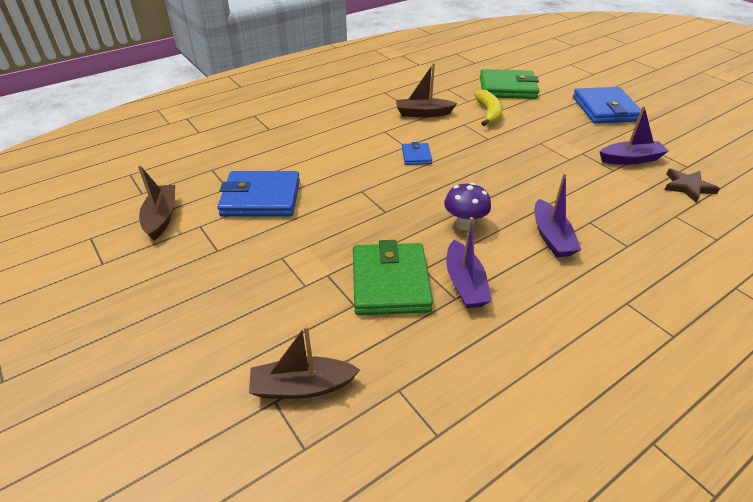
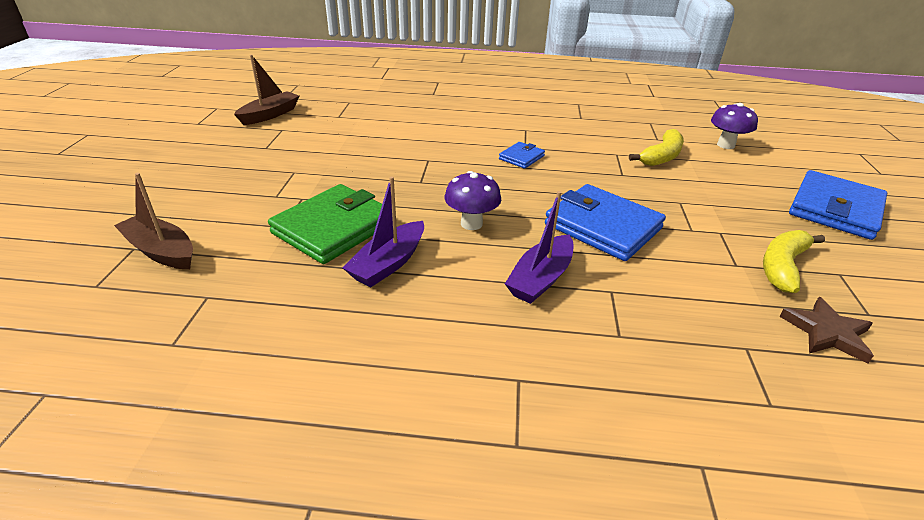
camera: 40 degrees right, 5 degrees down
(261, 198) = (348, 131): blue wallet -> blue wallet (603, 226)
(423, 113) = (588, 131): brown boat -> none
(507, 88) = (725, 145): green wallet -> purple mushroom
(630, 159) = (782, 266): purple boat -> yellow banana

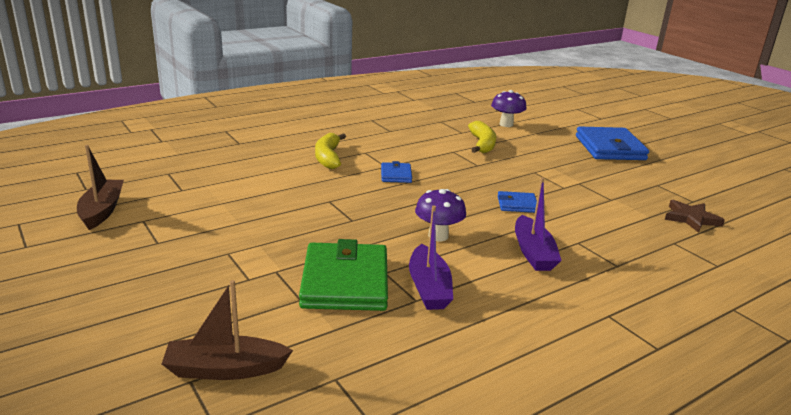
camera: 40 degrees left, 10 degrees down
(603, 226) = (517, 204): blue wallet -> blue wallet, size x0.49
(782, 266) = (631, 191): yellow banana -> yellow banana (328, 157)

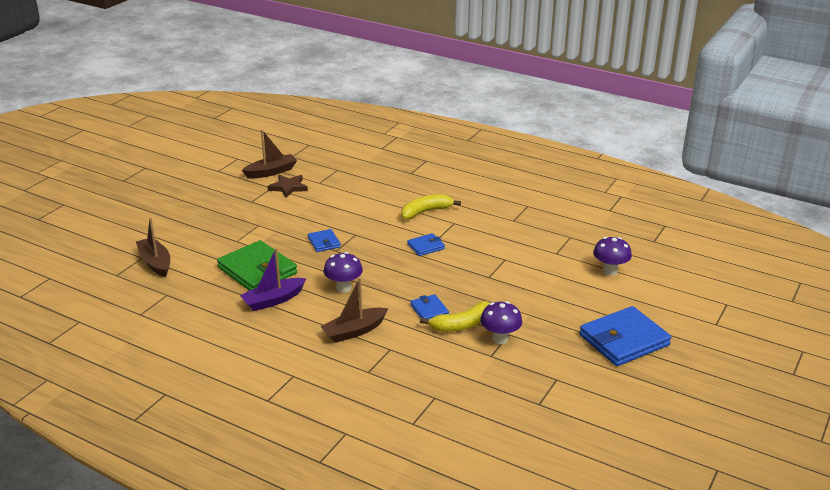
camera: 65 degrees right, 5 degrees up
(326, 222) = (324, 242): none -> blue wallet
(345, 282) = (257, 271): green wallet -> green wallet turned 75 degrees clockwise
(482, 144) = (539, 269): yellow banana -> yellow banana (461, 325)
(533, 253) = (354, 331): purple boat -> brown boat
(585, 188) = (500, 339): none -> purple mushroom
(691, 218) = (495, 404): brown star -> brown star (288, 187)

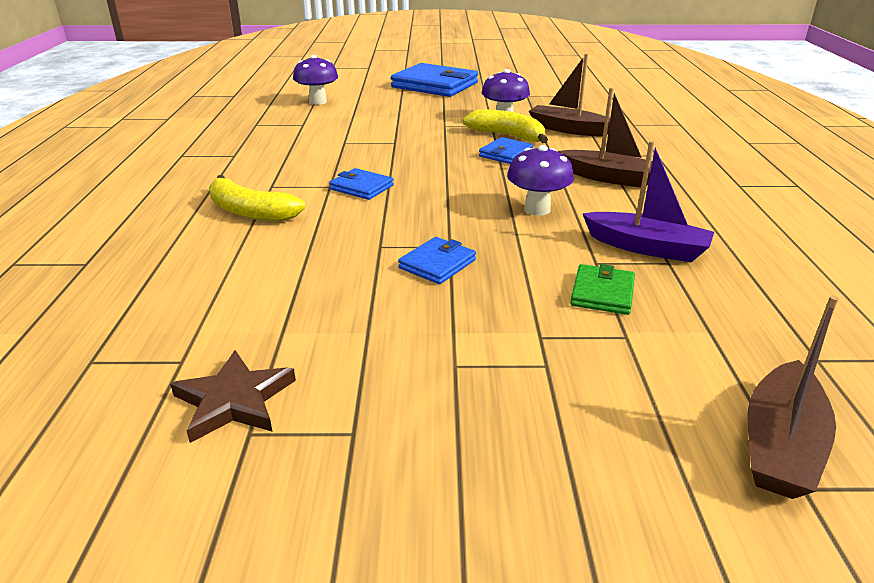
camera: 120 degrees left, 0 degrees up
(257, 271) = (602, 293): green wallet -> green wallet, size x0.49
(271, 172) = (142, 483): brown boat -> brown boat (568, 129)

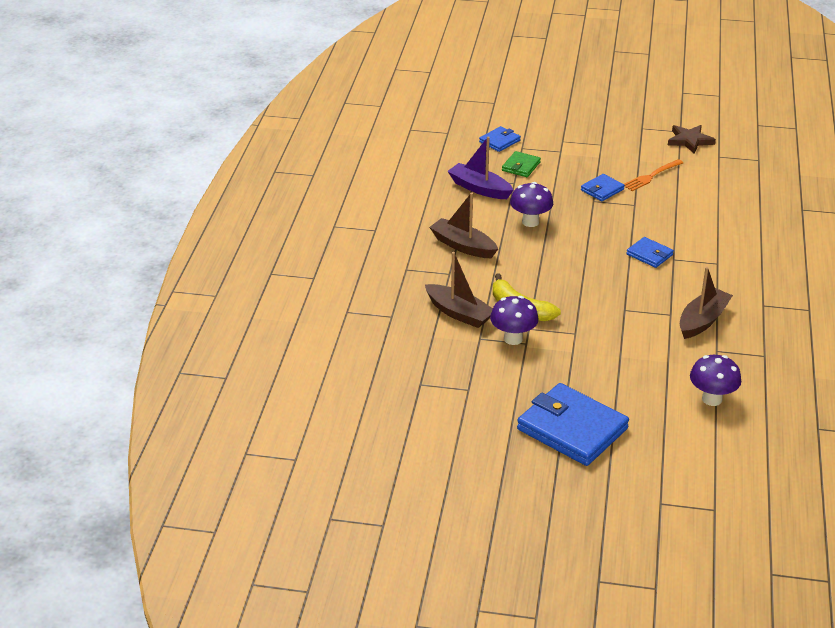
camera: 170 degrees left, 5 degrees up
(250, 212) = (723, 238): yellow banana -> none
(345, 298) = (651, 176): none -> orange fork
(505, 154) = (531, 283): blue wallet -> blue wallet (499, 141)
(780, 445) = (491, 111): brown boat -> brown boat (702, 321)

